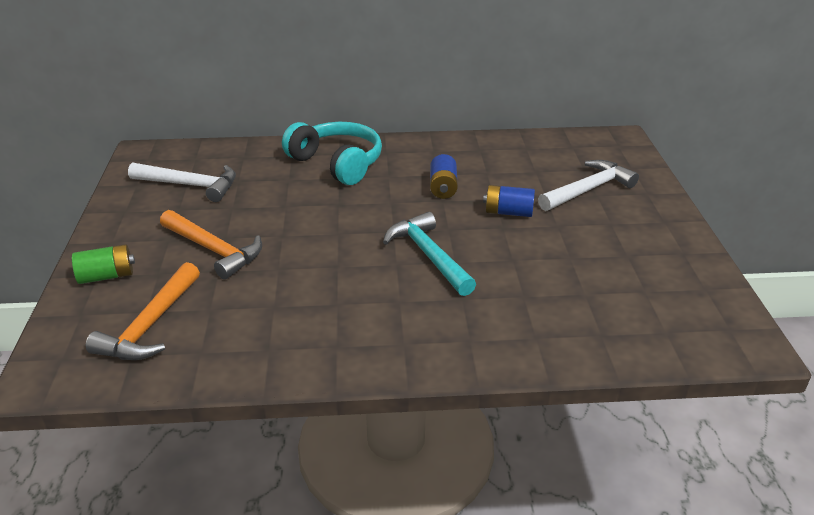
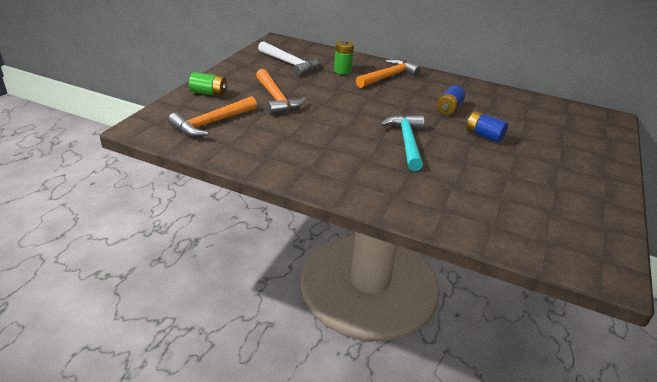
camera: 25 degrees right, 0 degrees up
(271, 174) = (342, 71): none -> green battery
(337, 163) = (388, 77): turquoise headphones -> orange hammer
(588, 190) = (558, 140): white hammer -> none

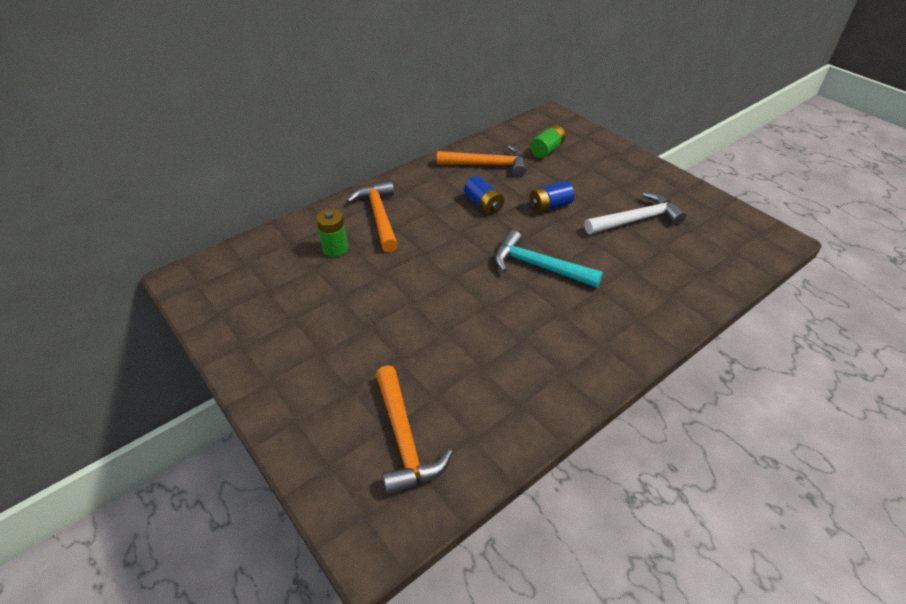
camera: 60 degrees left, 10 degrees up
(209, 93) = (307, 416): green battery -> green battery (547, 150)
(276, 98) = (372, 342): orange hammer -> orange hammer (488, 165)
(290, 63) = (274, 291): white hammer -> white hammer (636, 220)

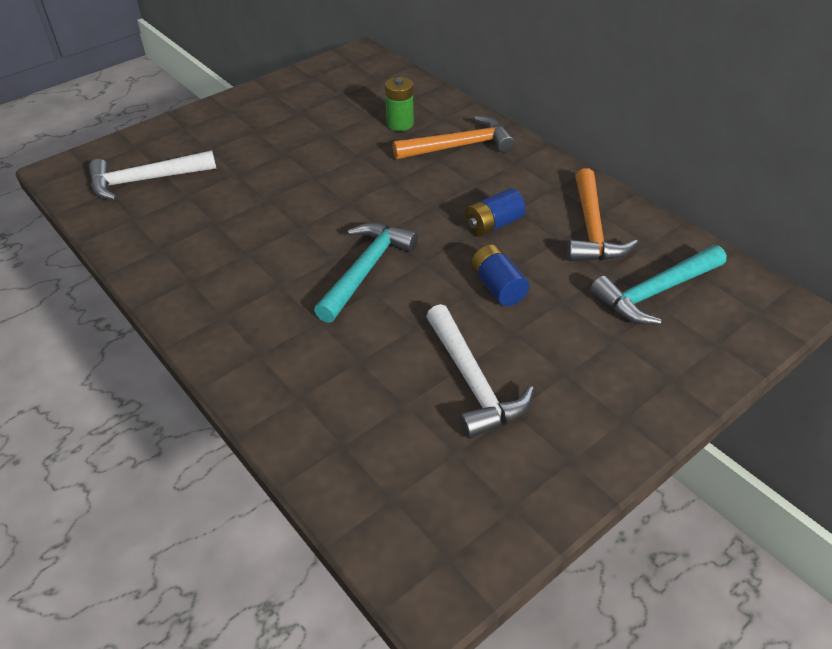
camera: 90 degrees right, 0 degrees up
(404, 439) = (146, 180): orange hammer -> white hammer
(547, 150) = (655, 292): green battery -> turquoise hammer

